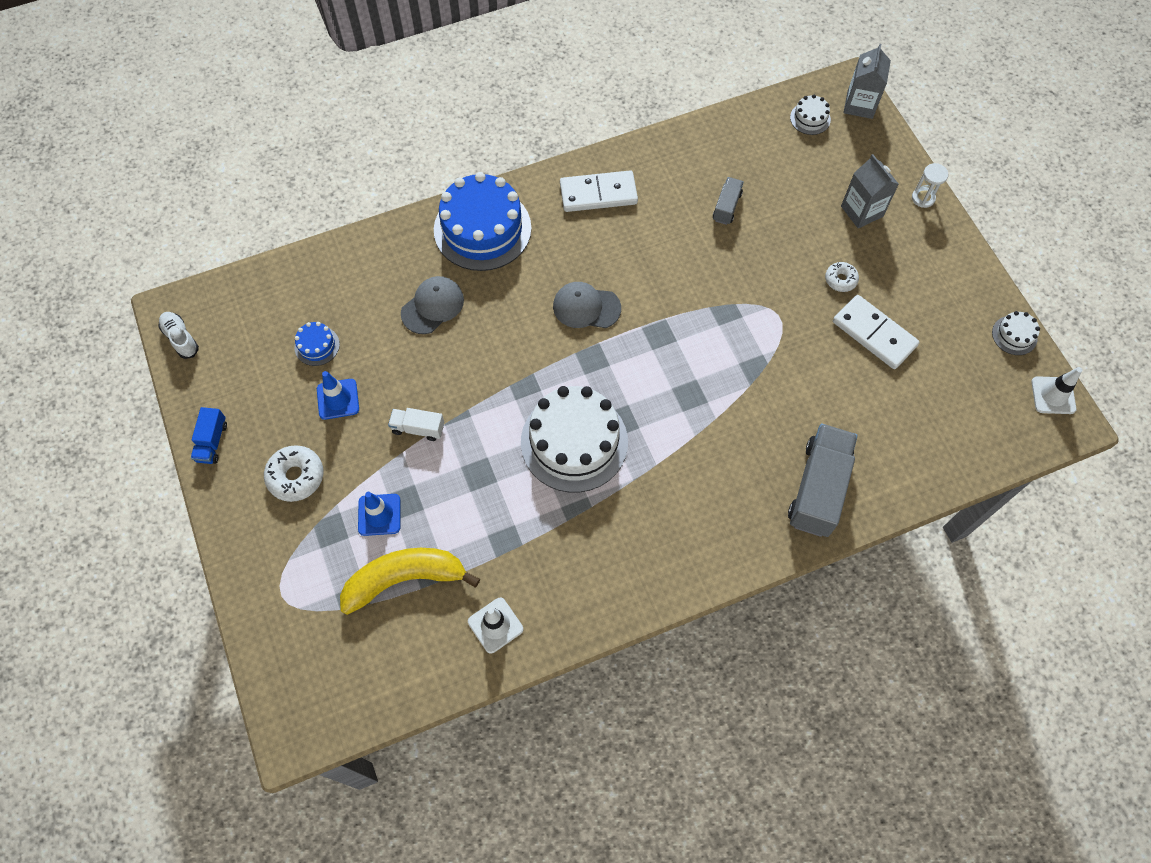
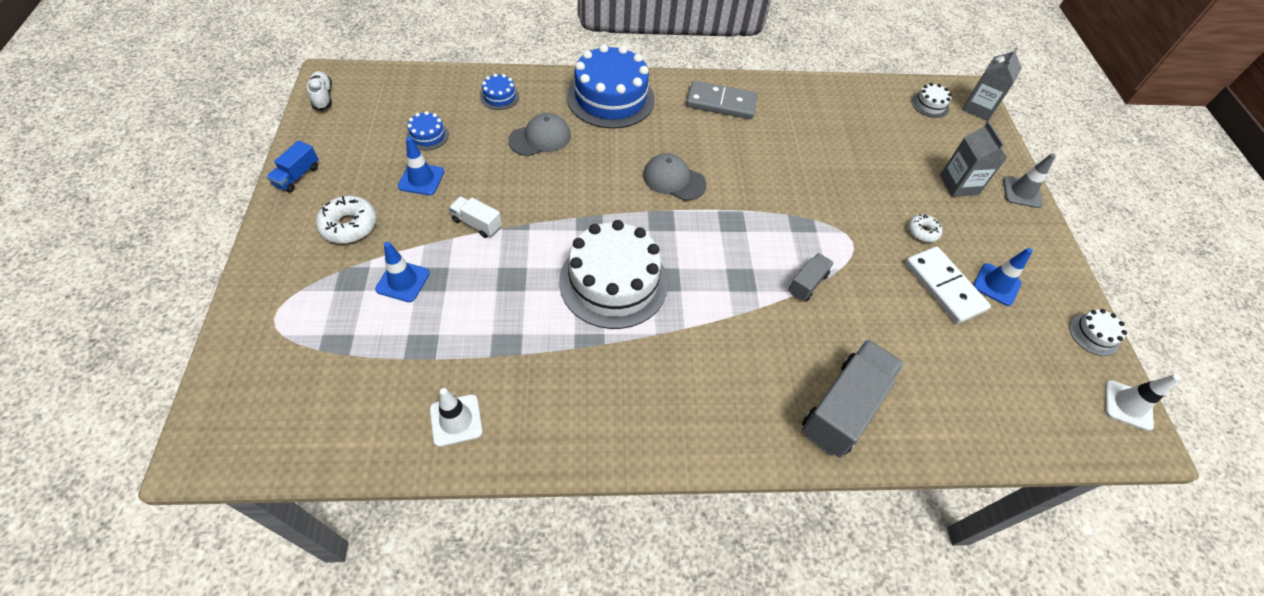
camera: 15 degrees right, 10 degrees down
(366, 270) = (499, 96): none -> blue cake
(404, 579) = (393, 344): yellow banana -> none
(598, 193) = (721, 103): white domino -> grey domino
(726, 207) = (832, 145): grey truck -> grey truck (807, 283)
(920, 314) = (996, 284): none -> blue traffic cone
(923, 198) = (1022, 192): white hourglass -> grey traffic cone

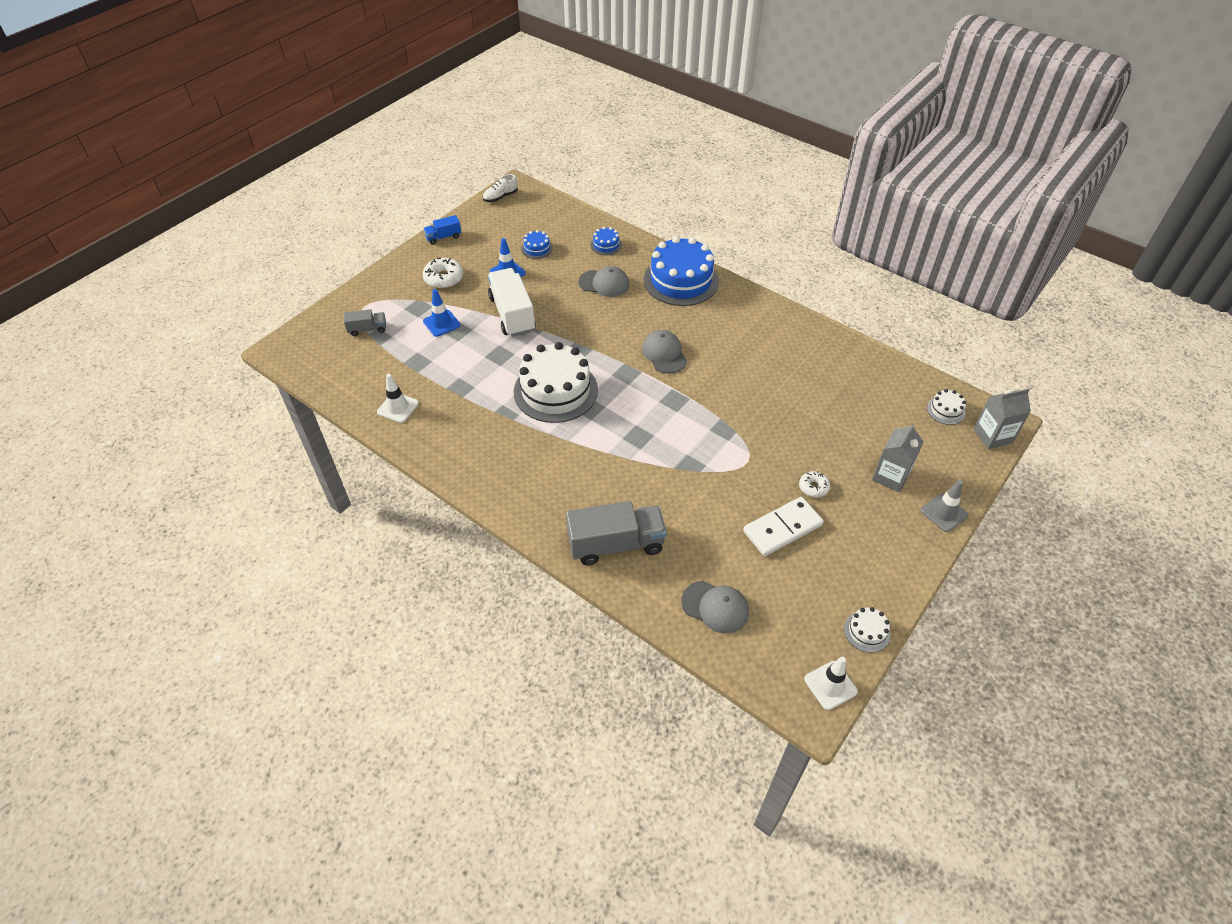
camera: 45 degrees right, 5 degrees down
(323, 97) = (500, 197): white shoe -> white shoe turned 150 degrees counterclockwise
(477, 224) = (512, 314): white truck -> white truck, size x1.99
(721, 103) = (760, 322): grey domino -> none
(807, 283) = (681, 465): grey truck -> grey truck (367, 329)
(944, 286) = (782, 528): white domino -> white domino turned 45 degrees clockwise
(982, 404) = (715, 607): none -> grey cap
(996, 284) = (828, 553): blue traffic cone -> none

